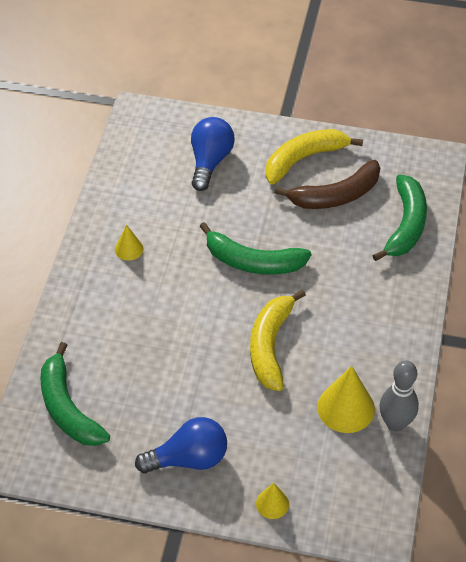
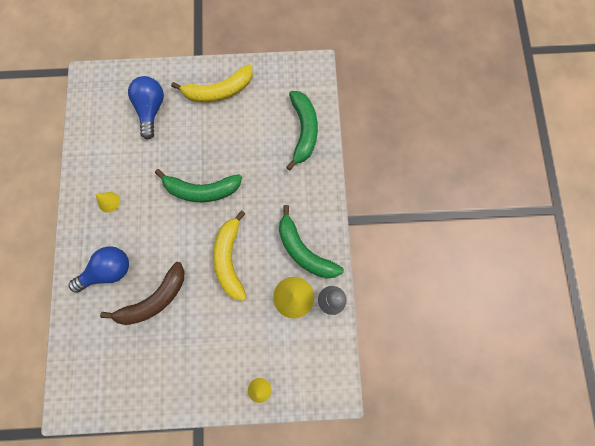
camera: 15 degrees left, 25 degrees up
(68, 408) = (96, 351): green banana -> green banana (304, 251)
(188, 459) = (193, 369): blue light bulb -> blue light bulb (108, 271)
(303, 159) = (219, 91): yellow banana -> yellow banana turned 150 degrees counterclockwise
(336, 195) = (249, 117): brown banana -> brown banana (154, 299)

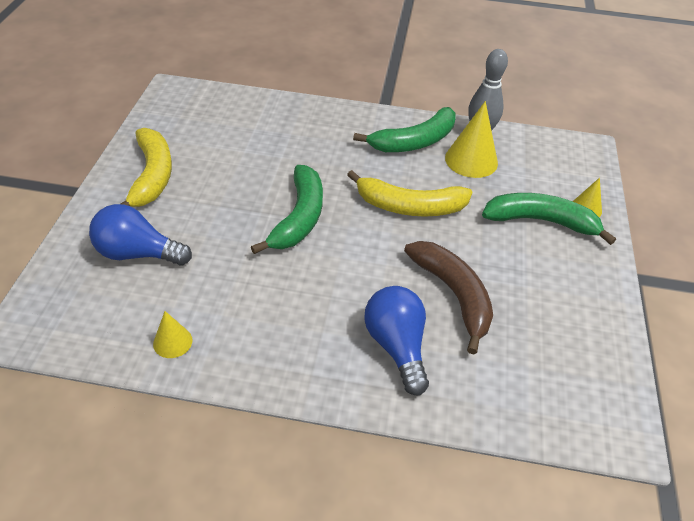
camera: 80 degrees left, 30 degrees down
(109, 202) = (276, 330): yellow cone -> yellow cone (172, 342)
(303, 131) = (255, 114): green banana -> green banana (541, 221)

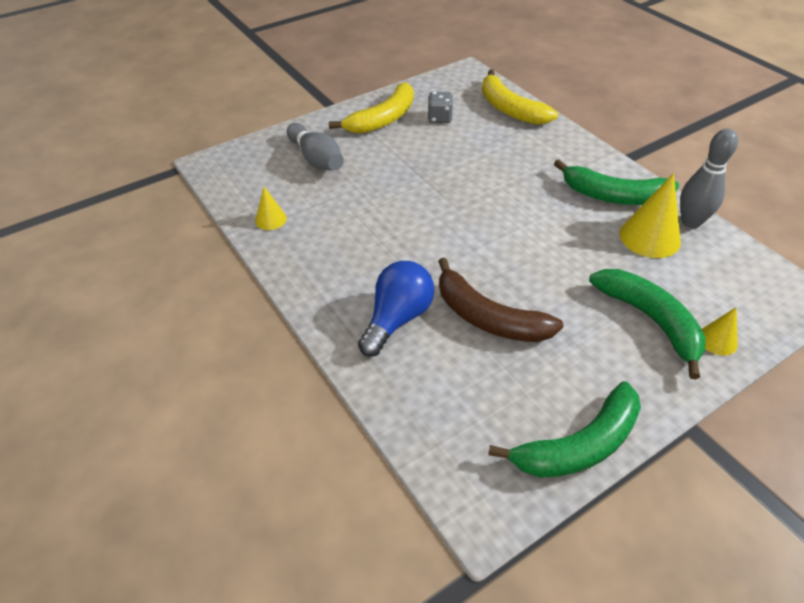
camera: 50 degrees right, 0 degrees up
(138, 253) = (316, 159): blue light bulb -> grey bowling pin
(204, 147) = (440, 118): none -> grey dice
(299, 217) = (444, 197): green banana -> green banana (579, 445)
(410, 206) = (541, 239): yellow banana -> yellow banana (510, 109)
(453, 294) = (488, 318): brown banana -> brown banana turned 105 degrees clockwise

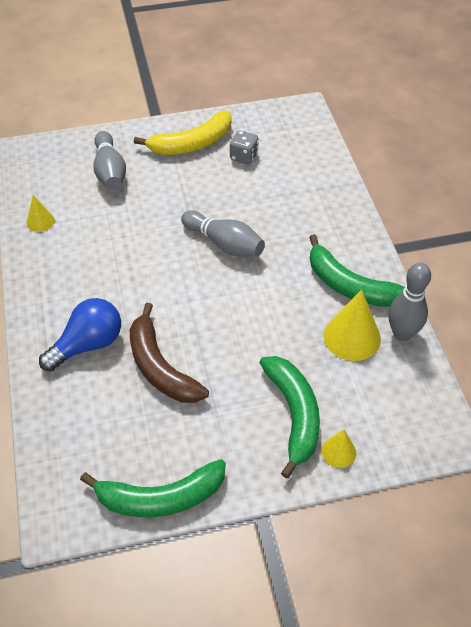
camera: 20 degrees right, 5 degrees up
(473, 192) = (224, 244): none -> grey bowling pin
(510, 109) = (316, 164): yellow banana -> none

